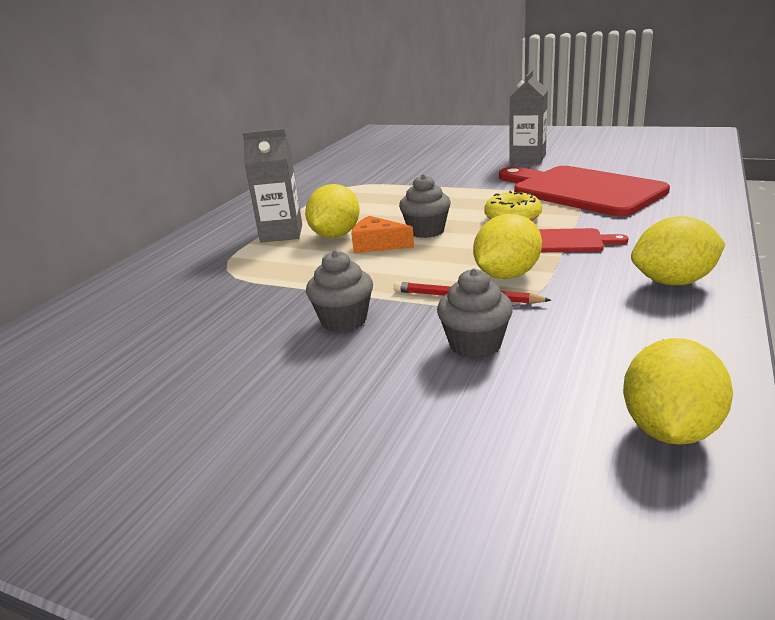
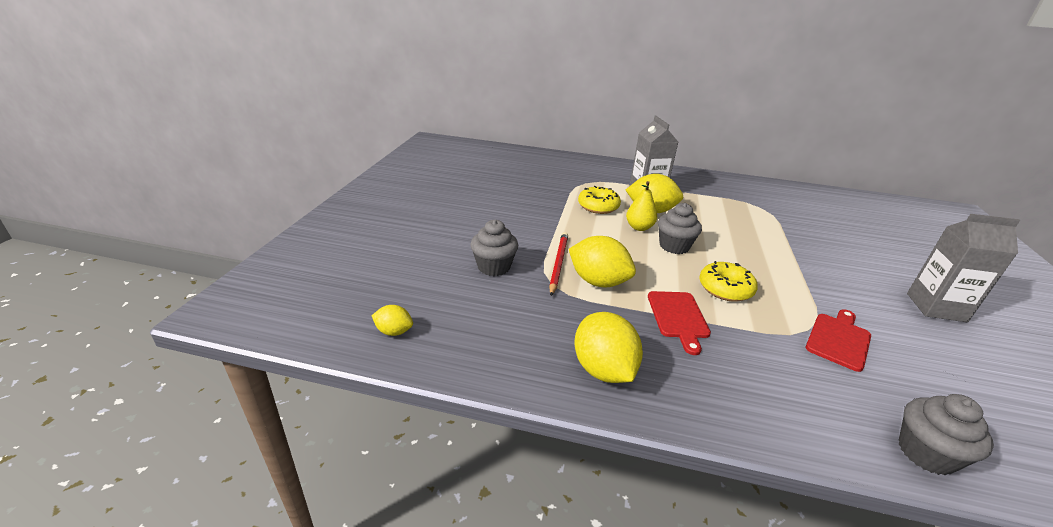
camera: 75 degrees right, 5 degrees up
(310, 265) = (598, 207): none -> yellow donut
(344, 320) = (523, 223): grey cupcake -> grey cupcake (926, 453)
(377, 245) = (639, 227): orange cheese -> yellow pear
(581, 190) = (839, 339): red cutting board -> red cutting board, size x0.47
(669, 429) = (394, 331): yellow lemon -> yellow lemon, size x0.52

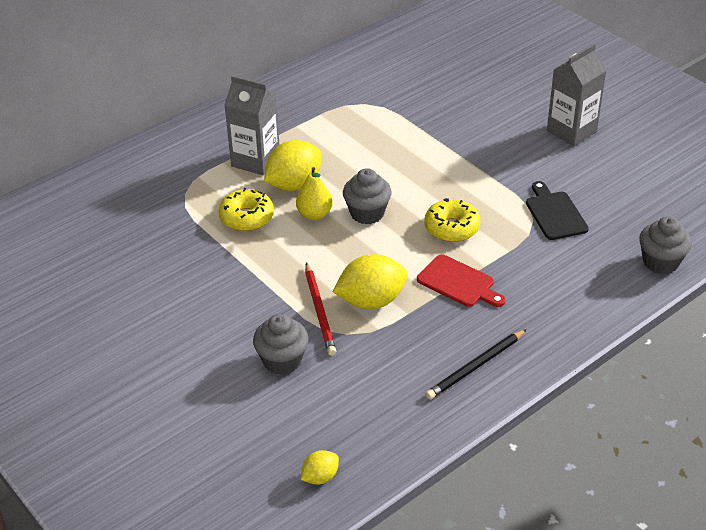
camera: 50 degrees left, 10 degrees up
(558, 264) = (319, 311): red pencil -> red pencil turned 150 degrees counterclockwise
(603, 370) = (476, 366): yellow lemon -> black pencil
(839, 339) = (555, 213): red cutting board -> black cutting board

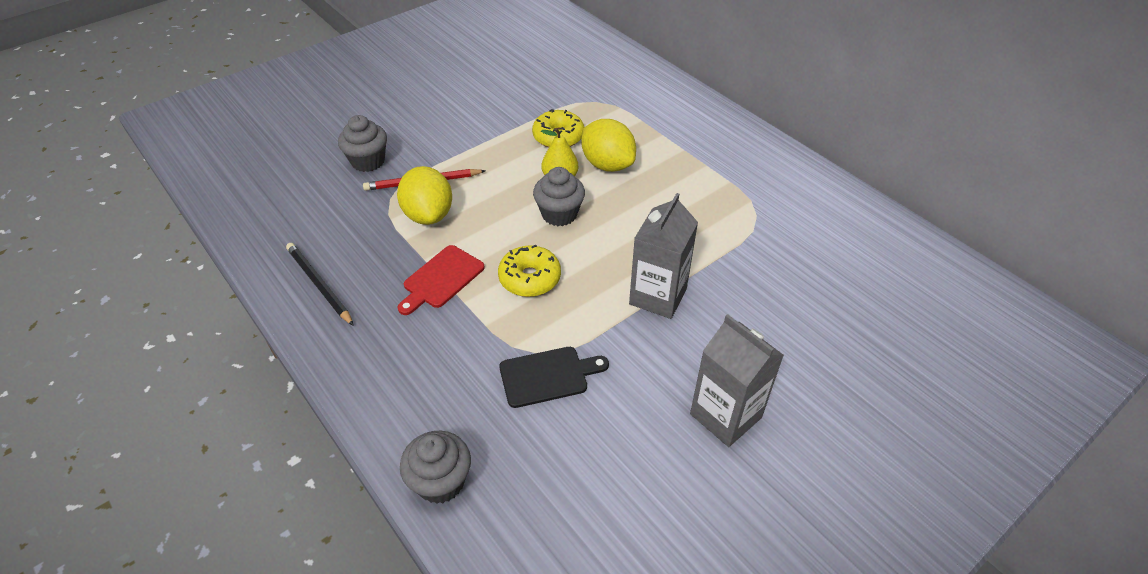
camera: 90 degrees right, 5 degrees up
(255, 160) = (645, 139): grey carton -> grey carton (658, 296)
(320, 477) = (233, 183): yellow lemon -> none

